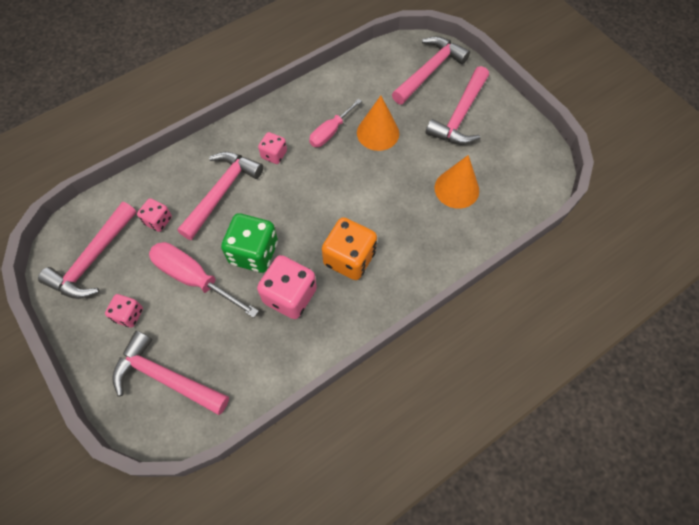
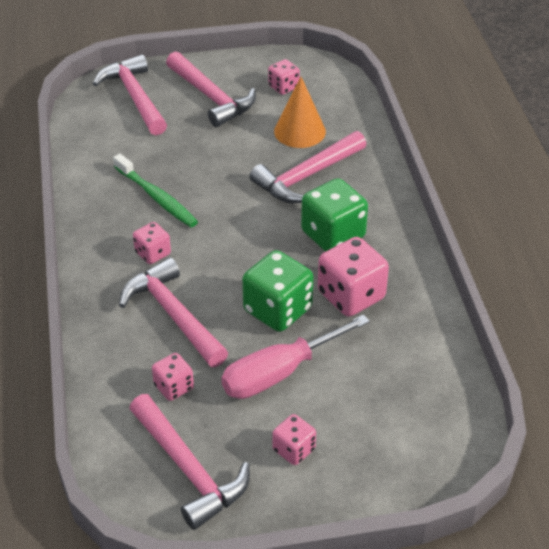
camera: 65 degrees left, 20 degrees down
(166, 378) = (397, 433): pink hammer -> pink hammer (307, 176)
(330, 132) = (157, 197): pink screwdriver -> green toothbrush
(349, 258) = (333, 235): orange dice -> green dice
(378, 133) = (187, 162): orange cone -> none
(504, 156) = (283, 87): none -> pink dice

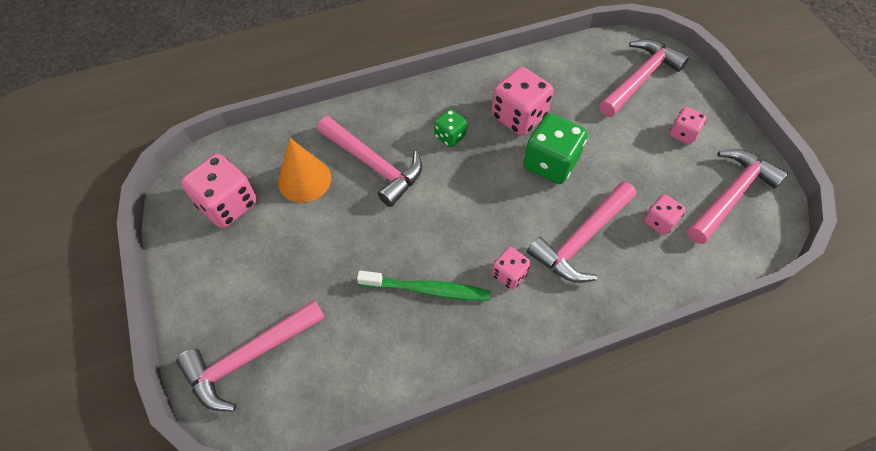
camera: 100 degrees left, 15 degrees up
(157, 197) = (427, 289): green toothbrush -> green toothbrush turned 60 degrees clockwise
(211, 97) = (247, 272): pink hammer -> pink hammer (640, 79)
(279, 373) = (616, 152): pink screwdriver -> none
(283, 87) = (228, 204): pink dice -> pink dice, size x1.80
(333, 235) = (450, 136): green dice -> green dice, size x0.55

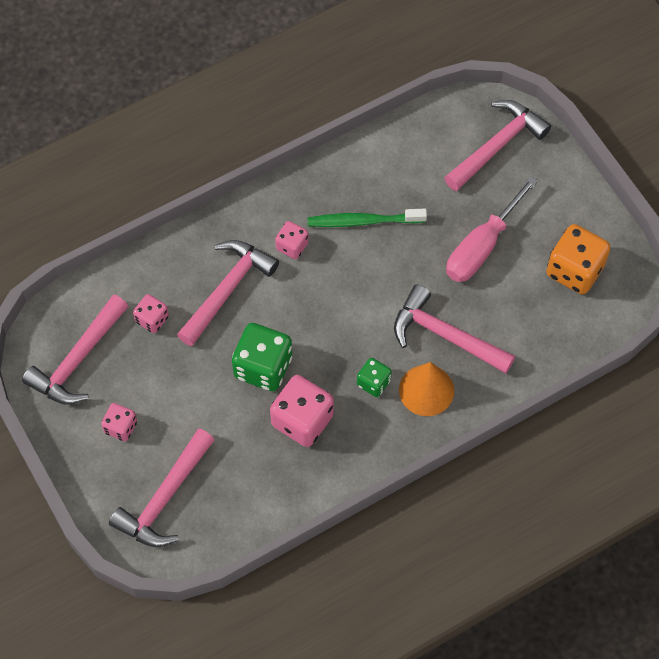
camera: 170 degrees right, 5 degrees up
(228, 204) = (574, 270): pink dice -> orange dice
(304, 180) = (510, 308): orange cone -> orange cone (426, 390)
(310, 242) = (481, 246): none -> pink screwdriver

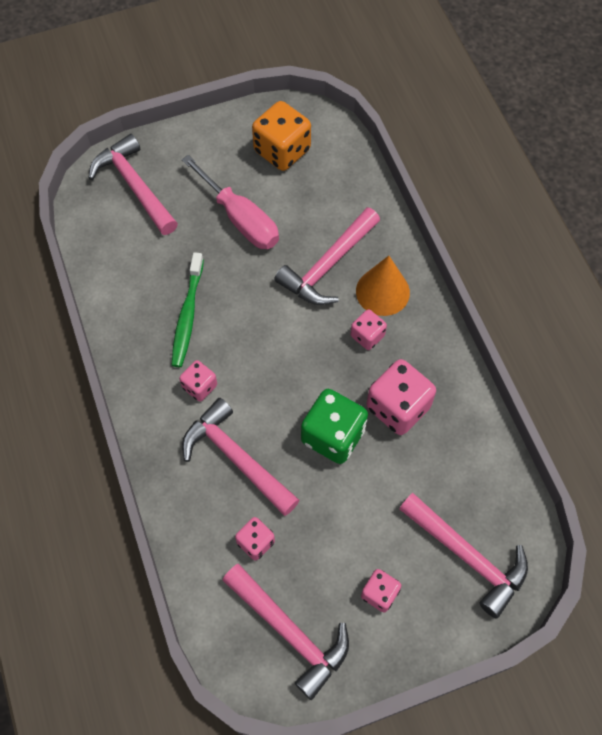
camera: 80 degrees left, 0 degrees up
(373, 382) = (367, 336): green dice -> pink dice

